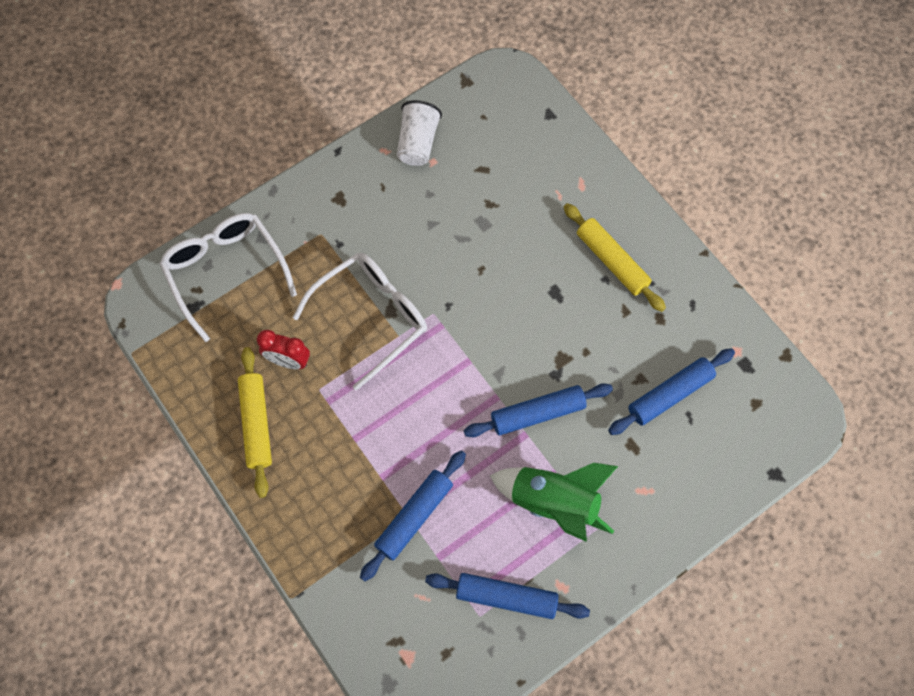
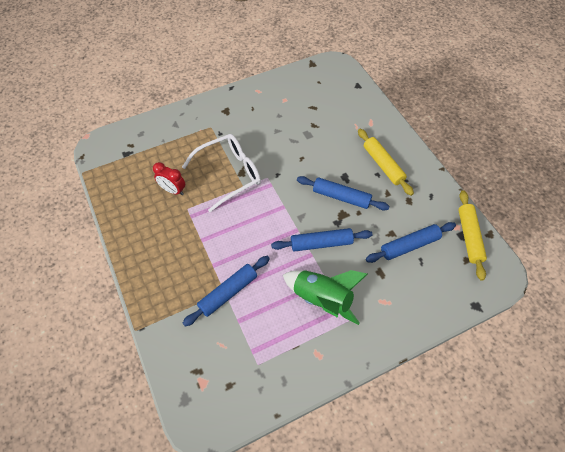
camera: 10 degrees right, 10 degrees down
(226, 271) = (150, 138): white glasses -> none
(256, 424) = (143, 222): yellow rolling pin -> yellow rolling pin (469, 237)
(418, 143) = (278, 89): white cup -> none
(506, 597) = (278, 355): blue rolling pin -> blue rolling pin (341, 197)

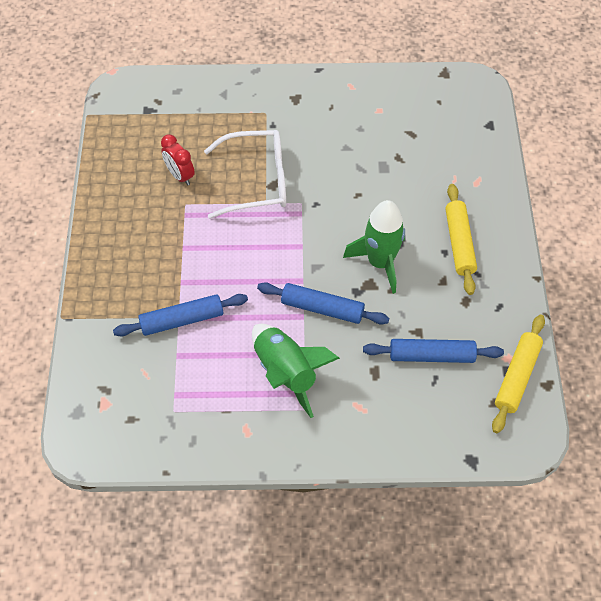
camera: 25 degrees right, 0 degrees up
(341, 197) = (380, 262): blue rolling pin -> green rocket

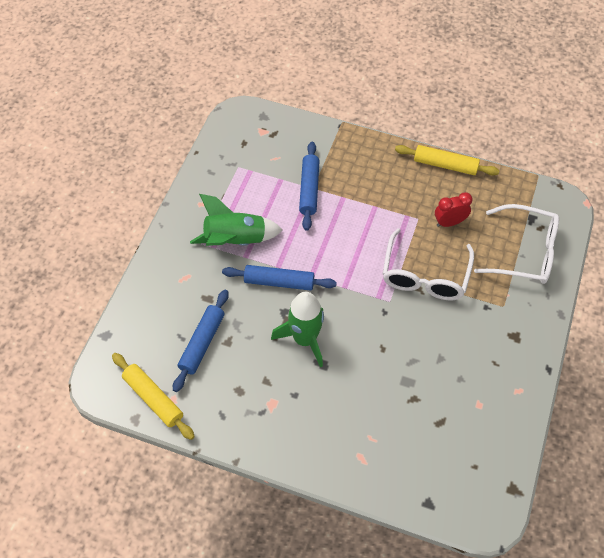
camera: 110 degrees right, 0 degrees up
(194, 108) = (525, 252): none -> white glasses
(322, 308) = (279, 282): blue rolling pin -> blue rolling pin turned 60 degrees clockwise
(459, 243) = (299, 411): yellow rolling pin -> yellow rolling pin (445, 165)

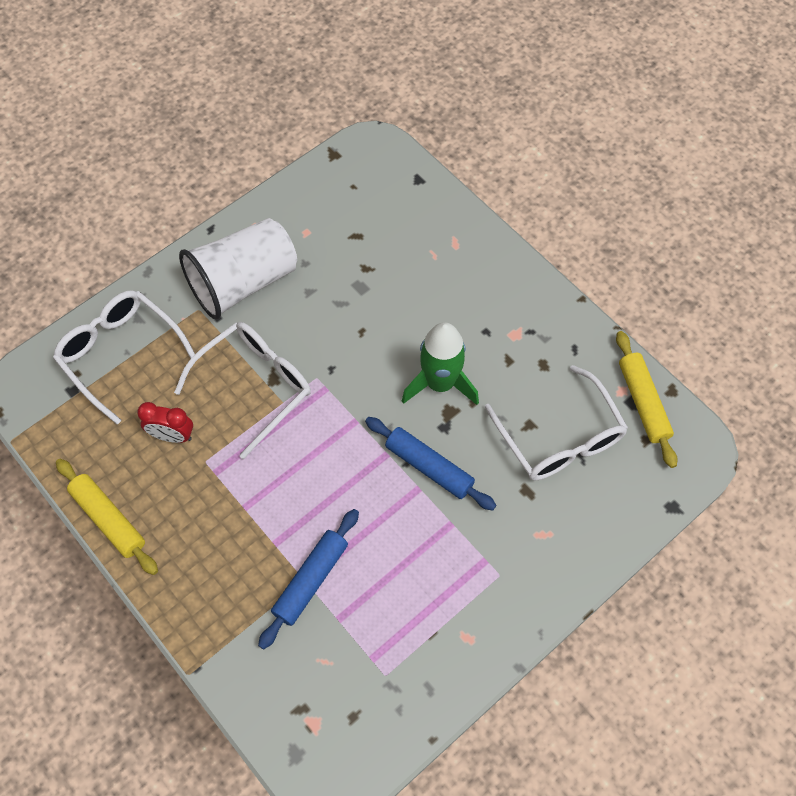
camera: 150 degrees left, 5 degrees up
(202, 343) = (560, 438): blue rolling pin -> white glasses
(235, 240) = (452, 554): green rocket -> none
(490, 340) = (243, 283): none -> white cup

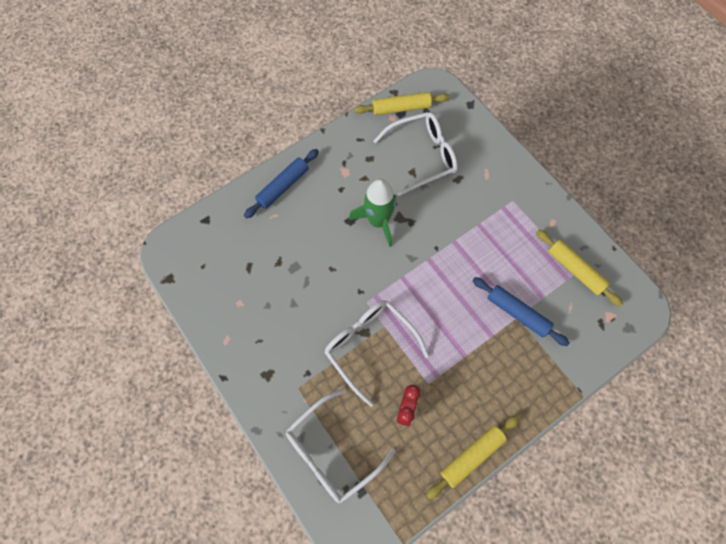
camera: 85 degrees left, 5 degrees up
(243, 283) = (278, 352): white cup -> none
(387, 671) = (575, 270): none -> yellow rolling pin
(429, 467) = (439, 234): blue rolling pin -> blue rolling pin (283, 187)

